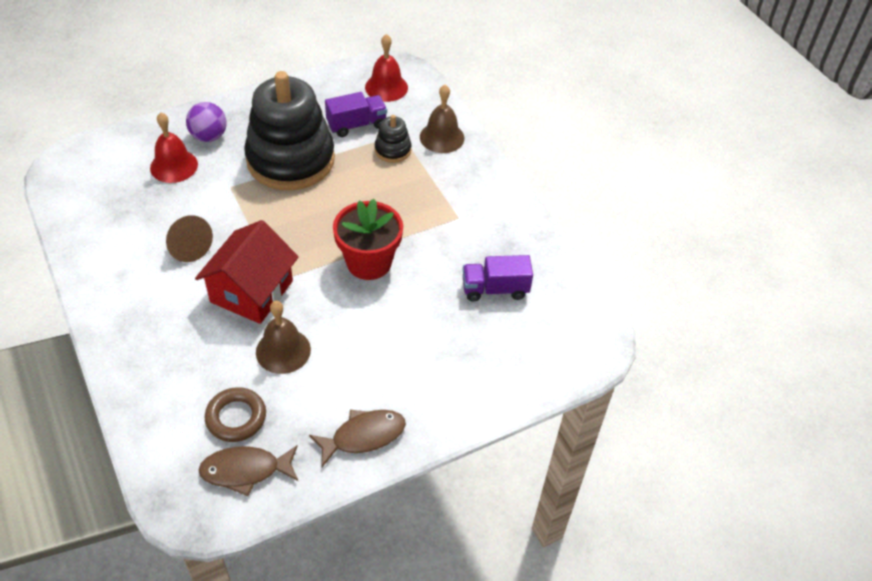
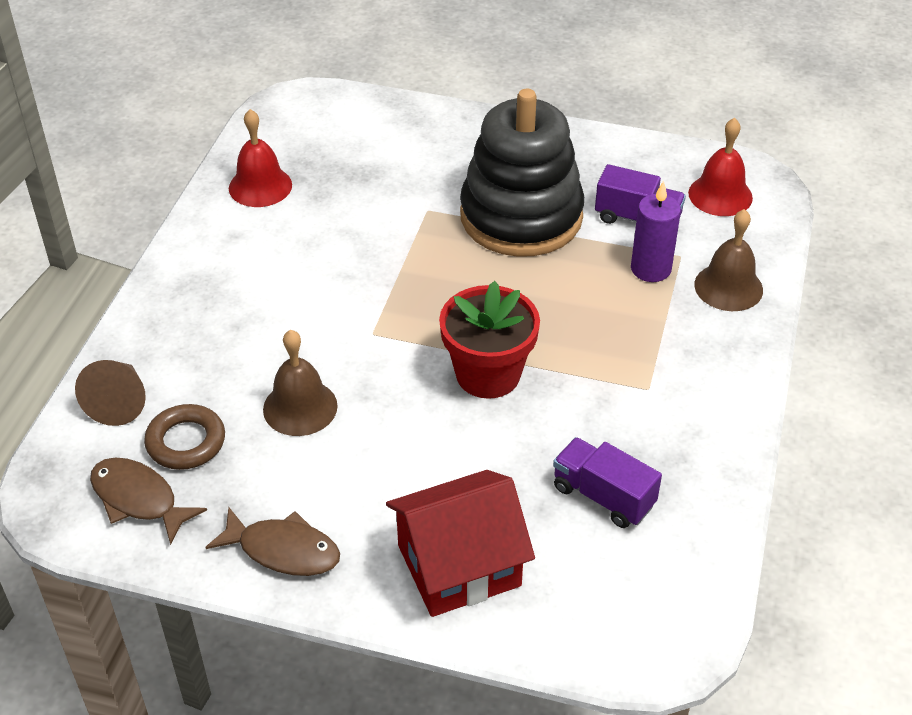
camera: 45 degrees right, 5 degrees down
(174, 166) = (394, 158): red bell -> red bell (260, 186)
(188, 246) = (322, 245): brown cone -> brown cone (119, 402)
(209, 136) = (461, 147): purple ball -> none
(252, 291) = (334, 328): red house -> red house (459, 565)
(393, 150) = (650, 269): black stacking toy -> purple candle

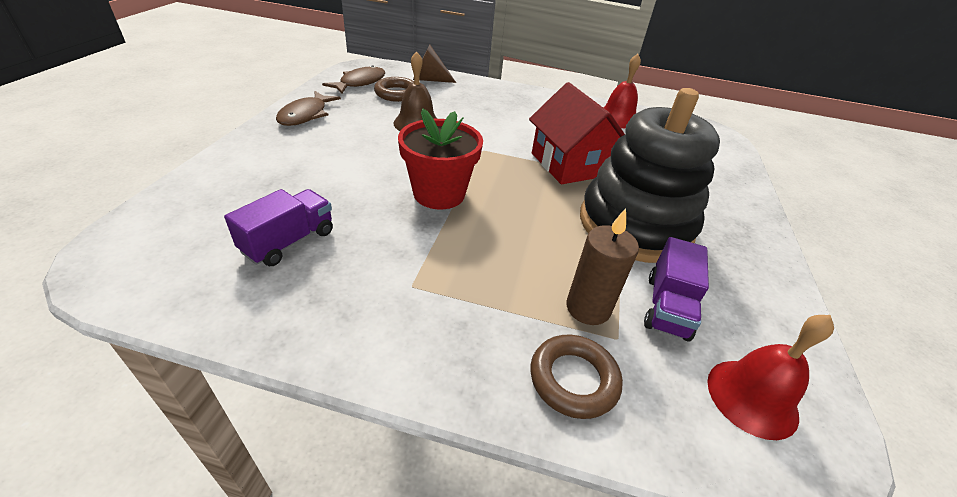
camera: 85 degrees right, 5 degrees down
(459, 565) = (259, 169): red house -> red house (570, 164)
(650, 269) = (588, 308): purple candle -> brown candle
(728, 287) = (573, 379): brown bell -> brown ring

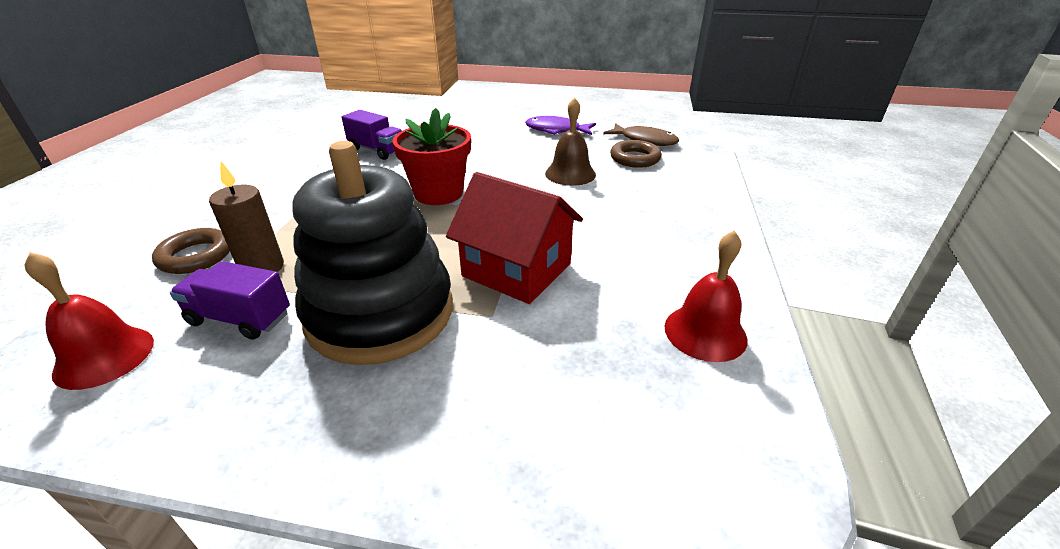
camera: 90 degrees right, 5 degrees down
(306, 115) = (556, 130): brown fish -> purple fish
(429, 80) = (692, 171): brown cone -> none
(570, 164) = (516, 270): red house -> red house turned 60 degrees clockwise

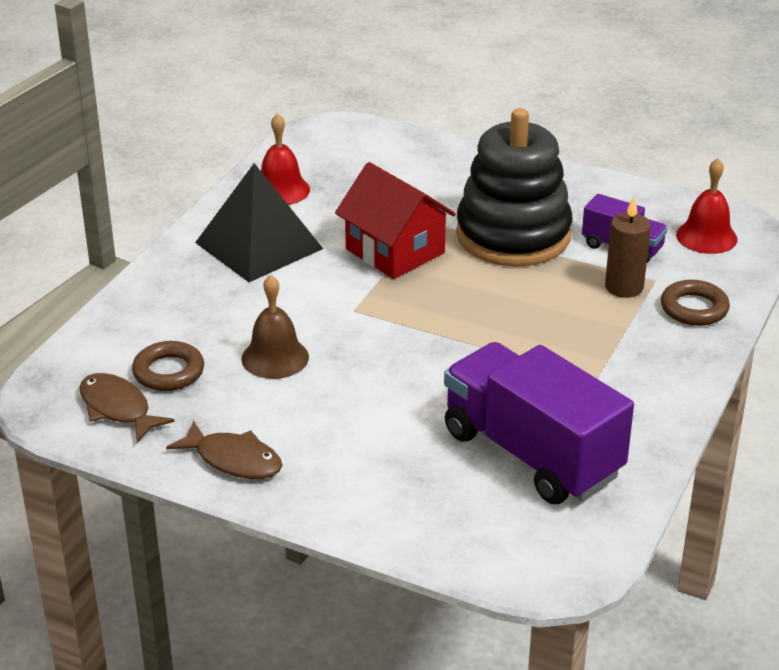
camera: 165 degrees left, 0 degrees up
(377, 150) = (531, 454): purple truck -> purple truck, size x1.99
(438, 193) = (450, 351): red flower pot -> none
(556, 130) = (234, 460): purple fish -> brown fish
(661, 254) = (258, 245): none -> black pyramid

